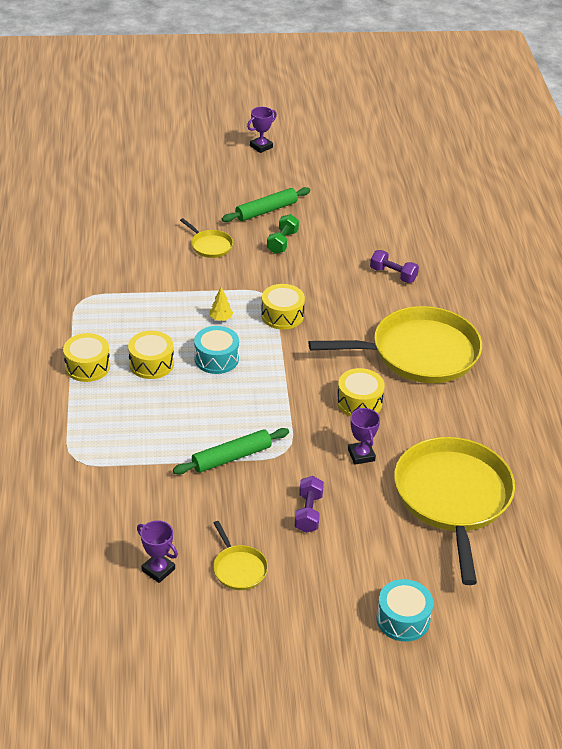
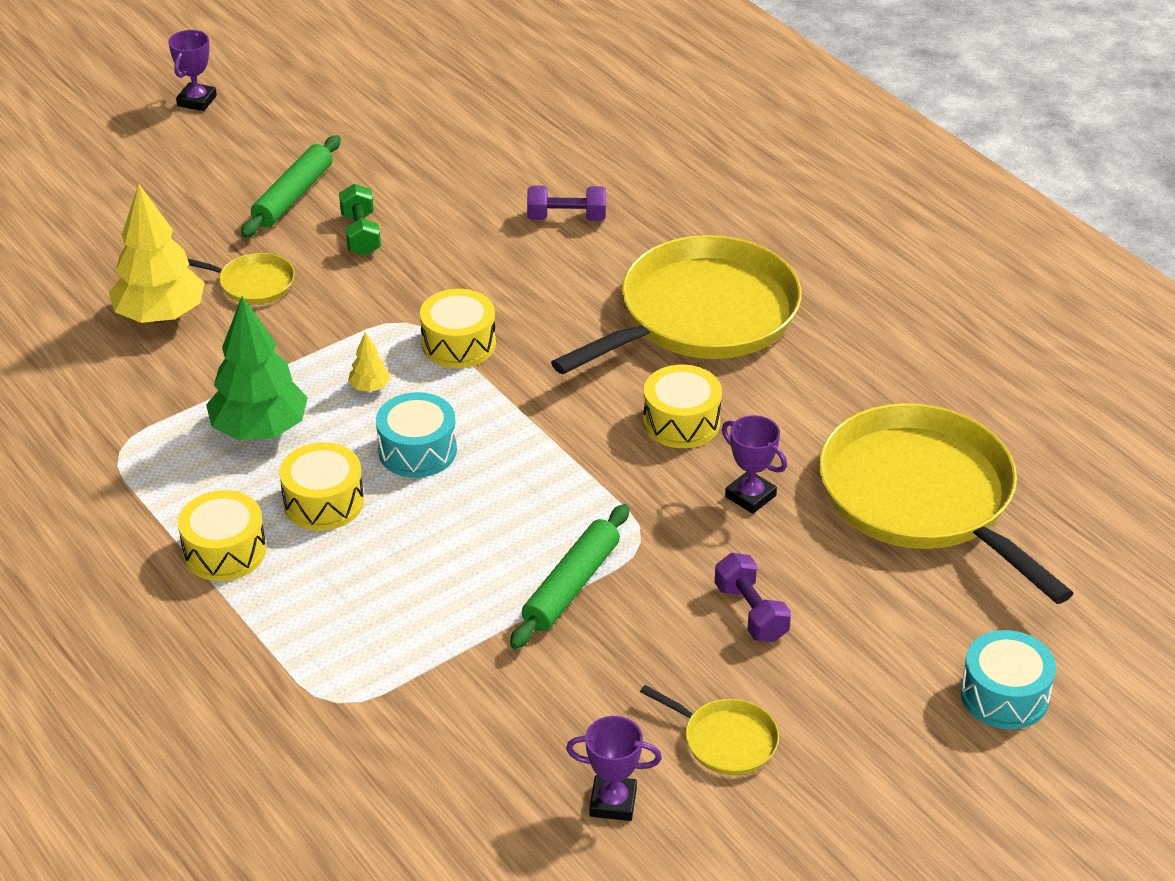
camera: 30 degrees left, 0 degrees up
(152, 317) = (259, 430): none -> green tree
(154, 243) = (160, 315): none -> yellow tree

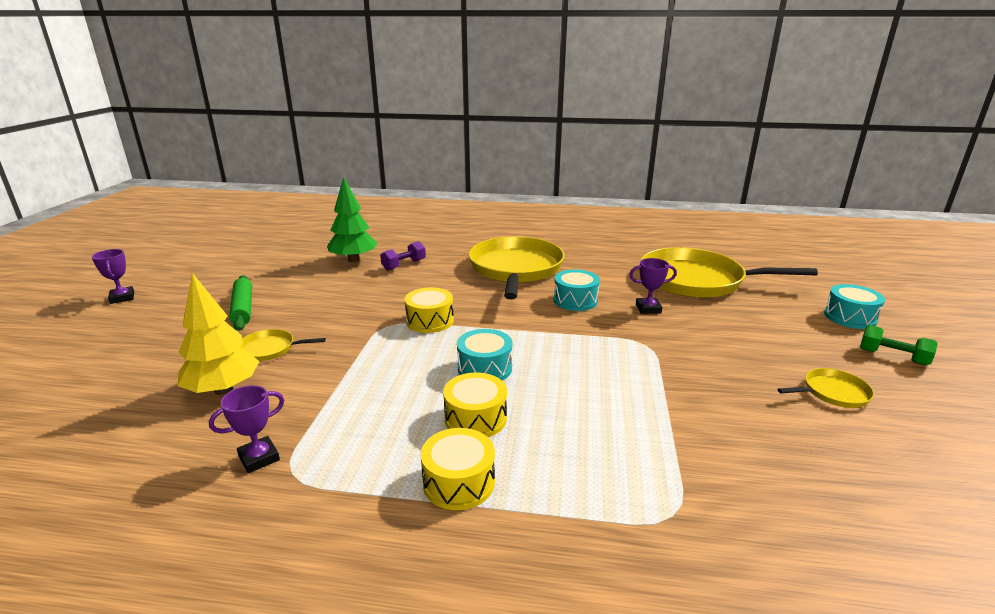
camera: 45 degrees left, 15 degrees down
(253, 283) = (270, 349): yellow pan -> yellow pan turned 150 degrees counterclockwise
(259, 430) = (379, 408): green tree -> green tree (353, 260)
(361, 234) = (307, 306): green dumbbell -> green dumbbell (892, 357)
(370, 387) = (413, 357): yellow tree -> none
(571, 585) = (656, 377): green rolling pin -> none
(613, 802) = (867, 453): purple trophy -> purple trophy (259, 458)
(681, 422) = (575, 300): yellow drum -> turquoise drum
(751, 612) = (733, 343): purple dumbbell -> none

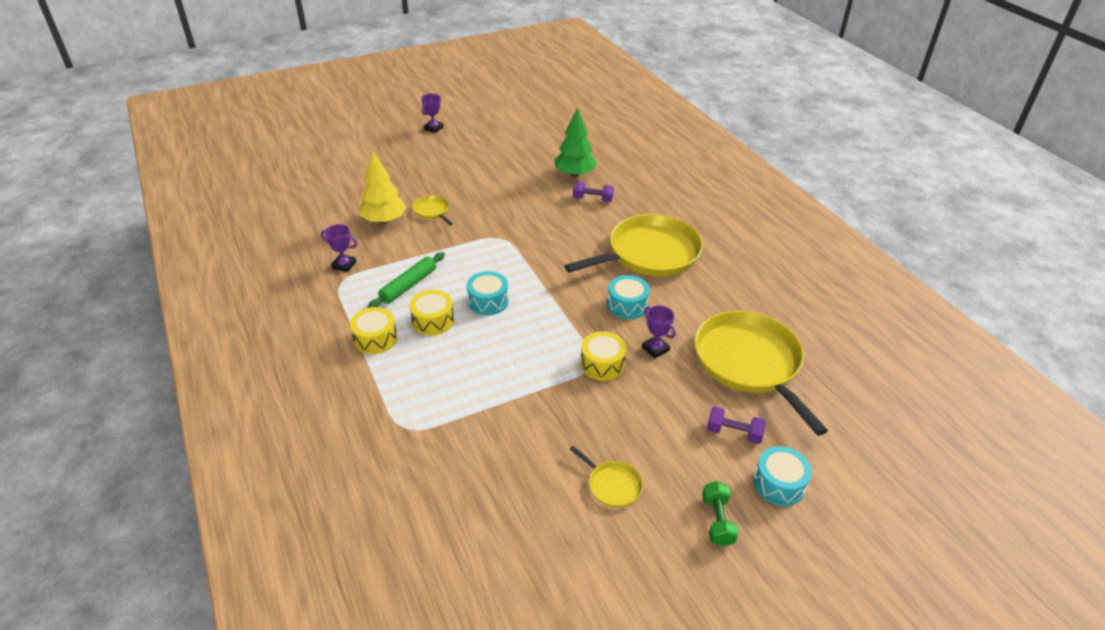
camera: 55 degrees right, 15 degrees up
(243, 308) = (464, 174): green rolling pin -> green rolling pin (408, 285)
(430, 321) = (523, 252): yellow drum -> yellow drum (602, 364)
(780, 314) = (733, 433): none -> purple dumbbell

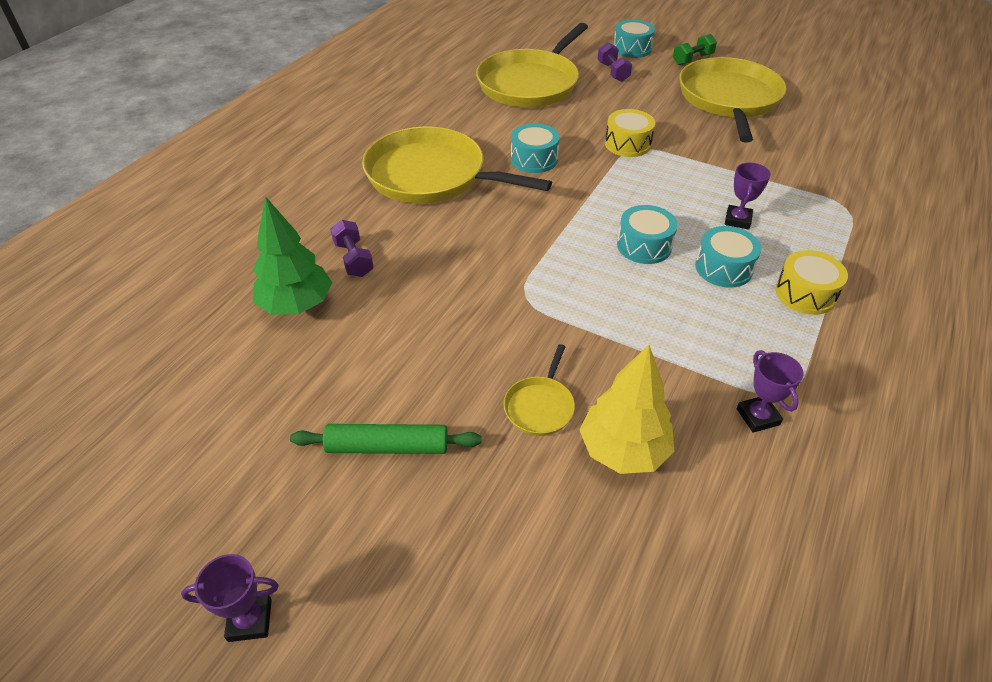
camera: 125 degrees left, 5 degrees up
(408, 285) = (705, 323): green rolling pin -> green rolling pin (387, 446)
(433, 321) = (723, 268): yellow drum -> turquoise drum
(612, 485) = (729, 99): yellow pan -> yellow pan, size x2.35
(655, 349) = (572, 126): purple trophy -> purple trophy (737, 220)

